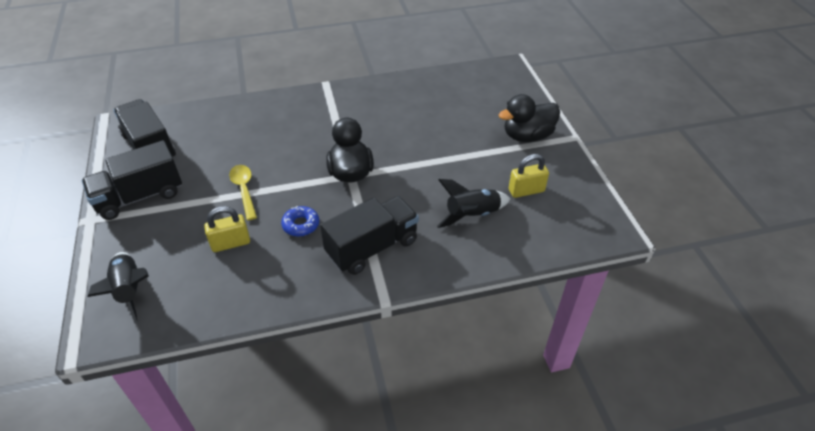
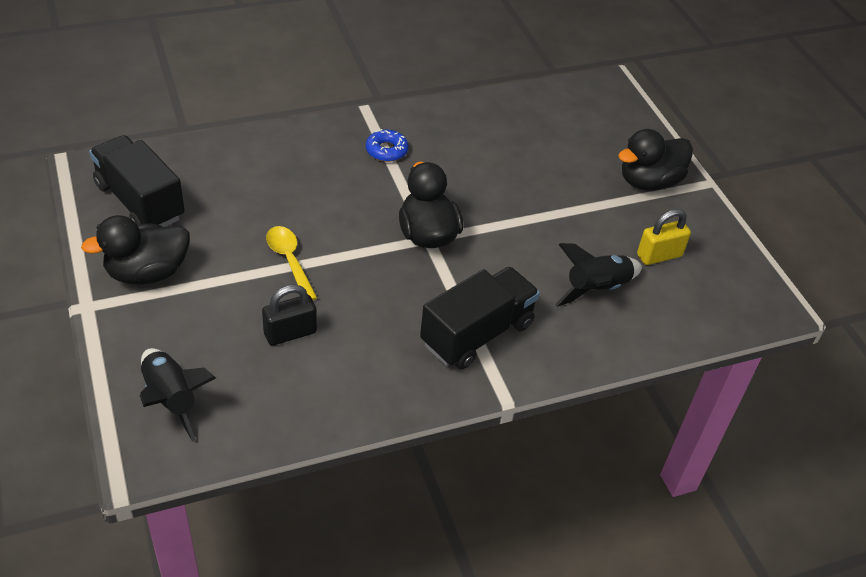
camera: 10 degrees left, 0 degrees up
(140, 196) = (147, 273): black truck -> black duck
(231, 243) = (290, 333): yellow padlock -> black padlock
(301, 225) = (377, 306): blue donut -> blue donut (386, 150)

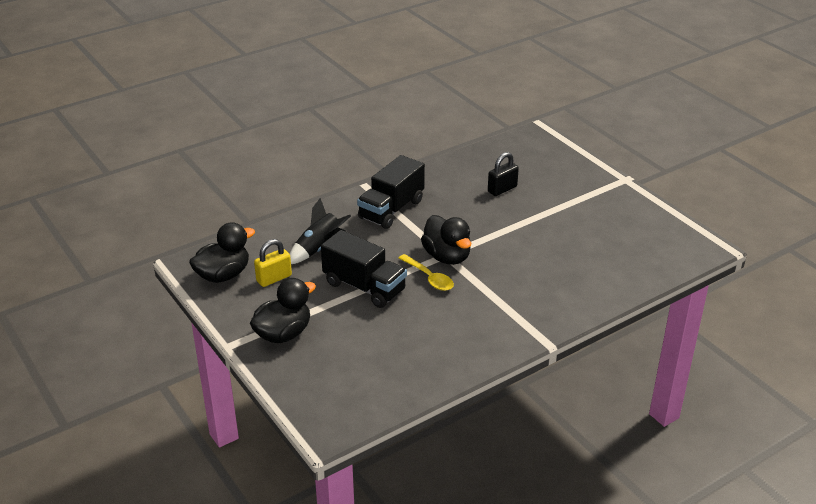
camera: 170 degrees right, 10 degrees down
(140, 202) = (652, 236): black truck -> black truck (364, 287)
(147, 273) = (608, 200): black duck -> black duck (223, 275)
(171, 399) = (543, 153): black rocket -> none
(289, 261) = (528, 223): yellow spoon -> yellow spoon (429, 278)
(386, 150) = (509, 310): blue donut -> none

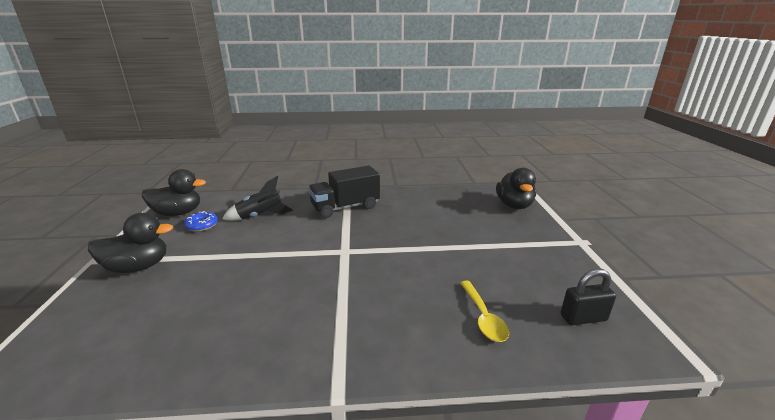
camera: 30 degrees right, 10 degrees down
(274, 278) = (202, 225): yellow padlock -> blue donut
(364, 287) = (248, 253): black truck -> none
(429, 278) = (307, 265): yellow spoon -> yellow spoon (483, 317)
(447, 257) = (344, 253): black duck -> black duck (514, 205)
(502, 189) = (449, 218): black padlock -> black padlock (583, 318)

